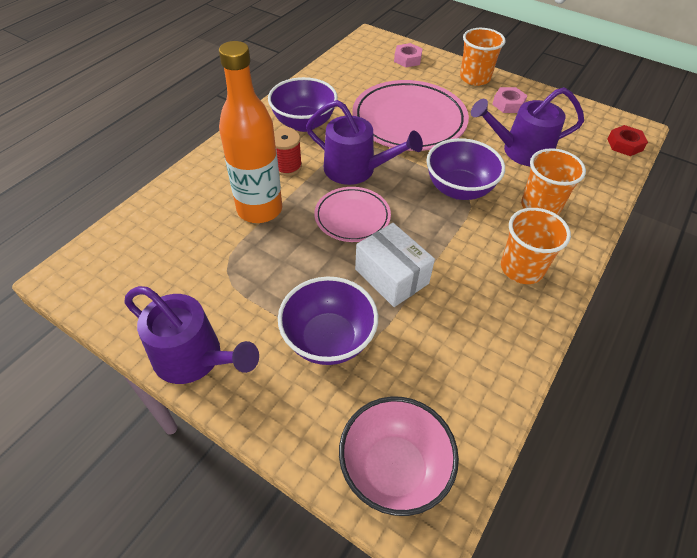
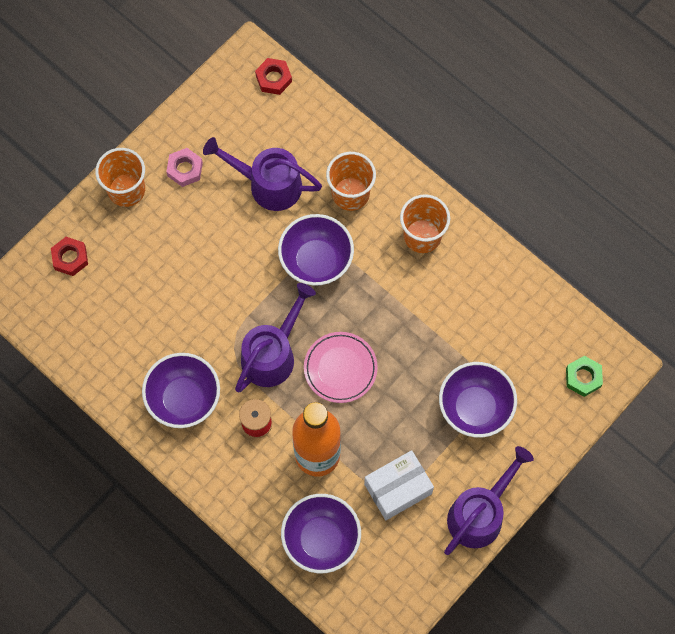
camera: 80 degrees left, 20 degrees up
(172, 220) = (321, 539): none -> purple bowl
(391, 276) = (417, 346): white box -> white box (398, 489)
(393, 469) = (583, 377): pink bowl -> green nut
(407, 59) = (70, 258): pink nut -> red nut
(409, 121) = (198, 284): pink plate -> none
(520, 151) = (268, 184): purple watering can -> purple watering can turned 105 degrees clockwise

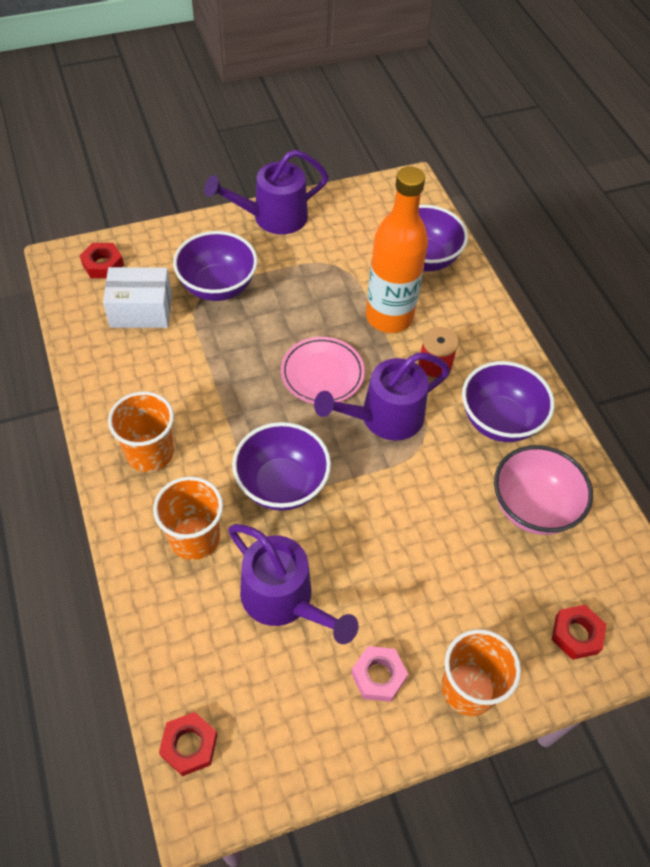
camera: 155 degrees left, 15 degrees down
(131, 336) = (532, 508): none -> pink bowl
(398, 489) = (331, 262): white box -> white box (141, 310)
(583, 377) = (103, 264): green nut -> red nut

